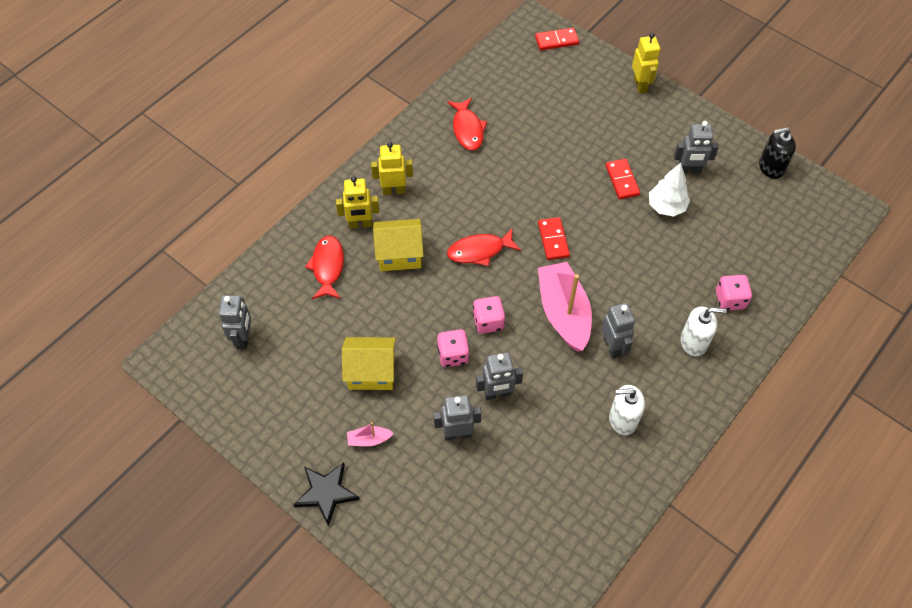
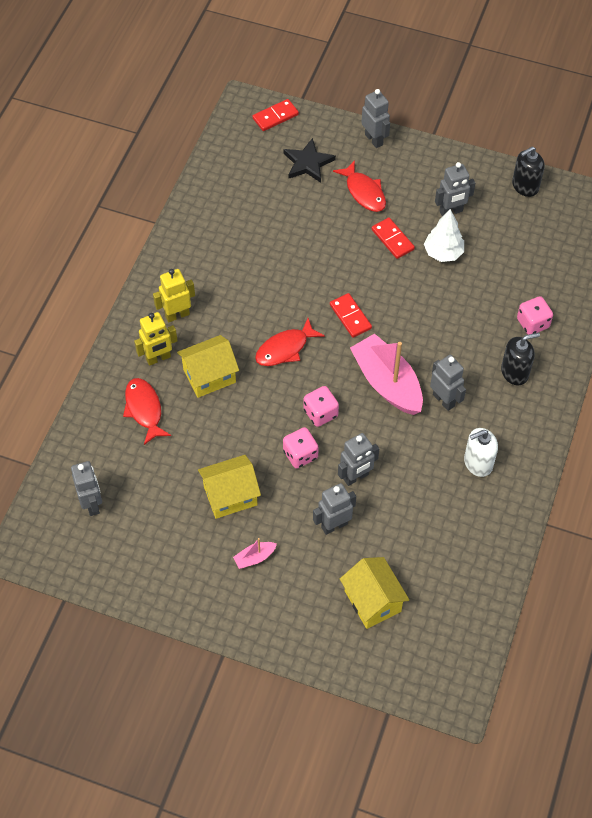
camera: 20 degrees left, 0 degrees up
(326, 493) = (235, 619): black star -> black star (308, 163)
(464, 522) = (372, 601): none -> yellow house
(467, 129) = (224, 232): red fish -> red fish (364, 192)
(640, 85) = (374, 139): yellow robot -> grey robot
(694, 342) = (515, 372): white soap dispenser -> black soap dispenser

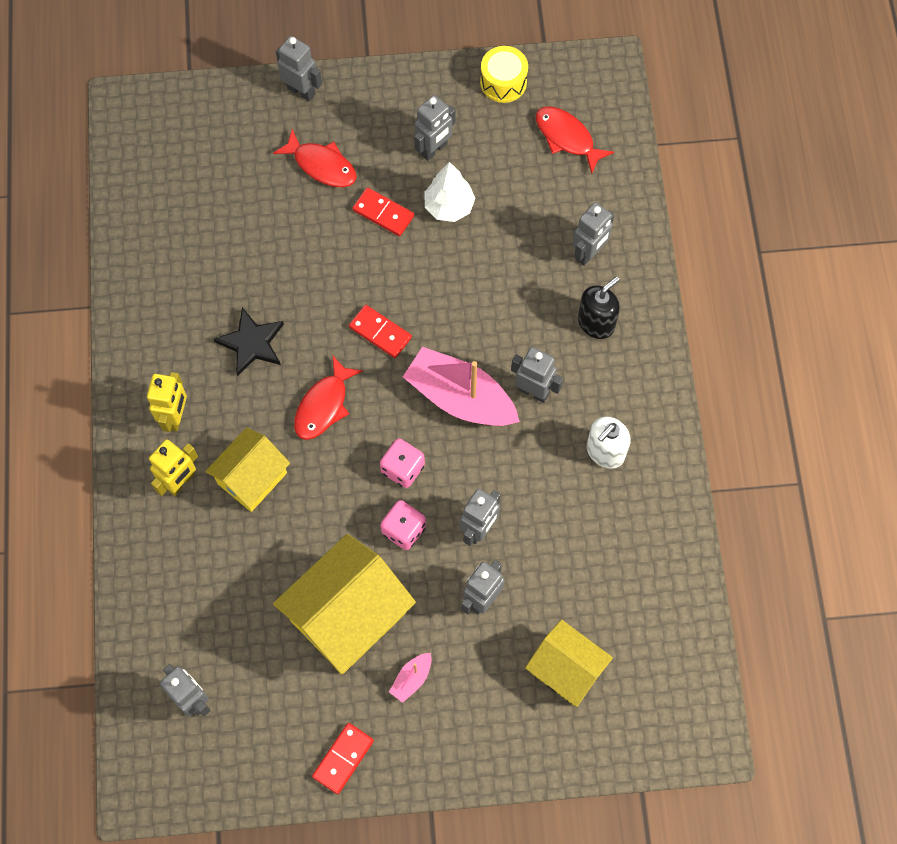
camera: 25 degrees left, 10 degrees up
(144, 409) = (196, 554): red fish -> red fish (567, 138)
(177, 315) = (176, 417): yellow robot -> yellow robot turned 150 degrees clockwise
(230, 495) = (348, 616): yellow house -> yellow house, size x1.61
(275, 117) = (169, 107): red domino -> red domino (343, 758)
(308, 163) = (237, 154): black star -> black star (252, 343)
(525, 186) = (503, 82): black soap dispenser -> yellow drum
(532, 323) = (589, 253): pink dice -> grey robot

